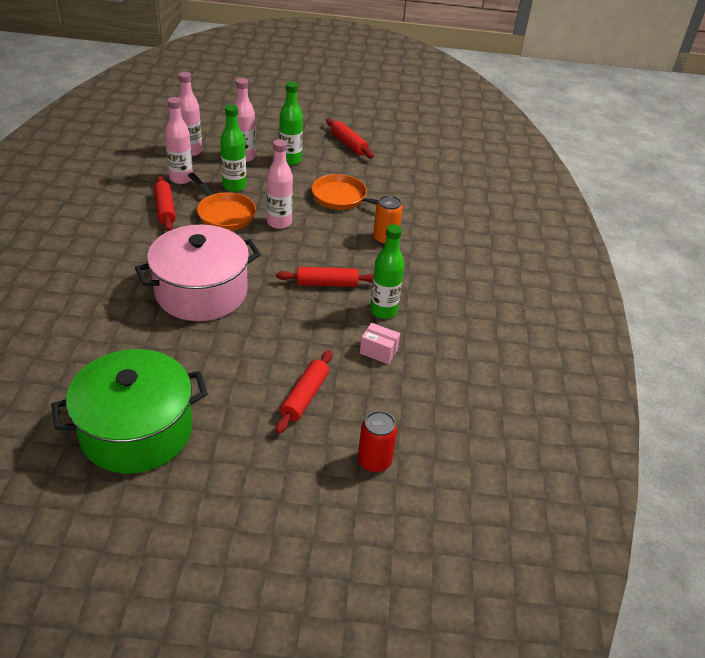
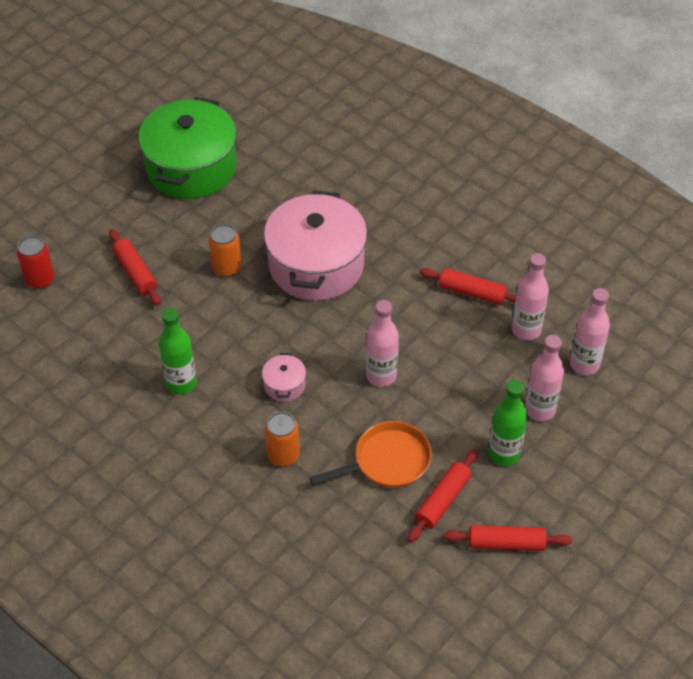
camera: 130 degrees right, 10 degrees up
(224, 214) = (430, 336): orange pan -> none
(234, 186) = (479, 370): green bottle -> none
(248, 341) = (227, 268): none -> orange can
(327, 283) = (254, 362): red rolling pin -> red rolling pin (443, 500)
(331, 261) = (284, 385): none -> pink pot
(378, 351) = (137, 348): pink box -> none

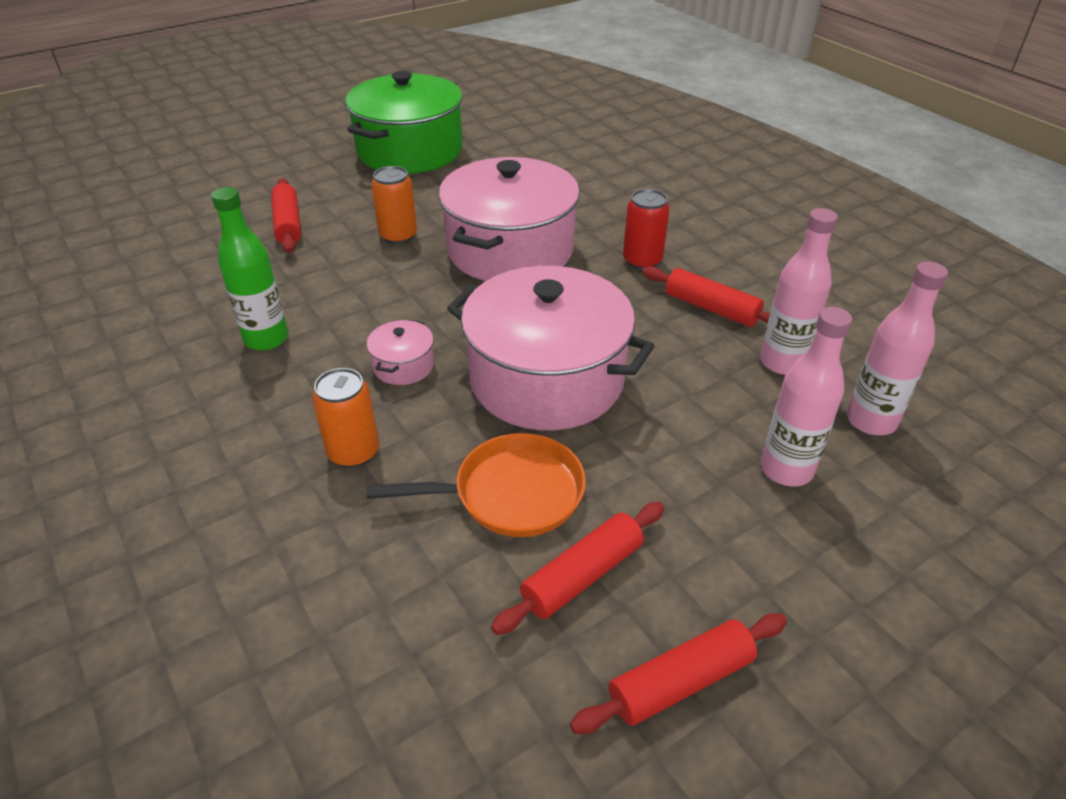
camera: 15 degrees right, 10 degrees down
(40, 279) = (177, 214): red can -> red can (642, 261)
(381, 376) = (546, 379): pink bottle -> pink pot
(504, 453) = (711, 523): green bottle -> none
(506, 543) = (680, 681): red rolling pin -> red rolling pin turned 45 degrees counterclockwise

